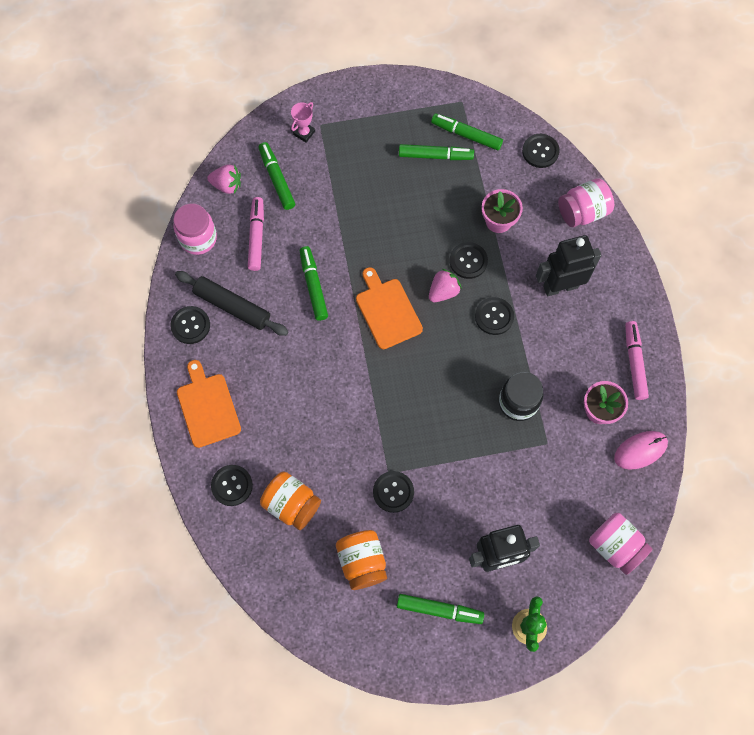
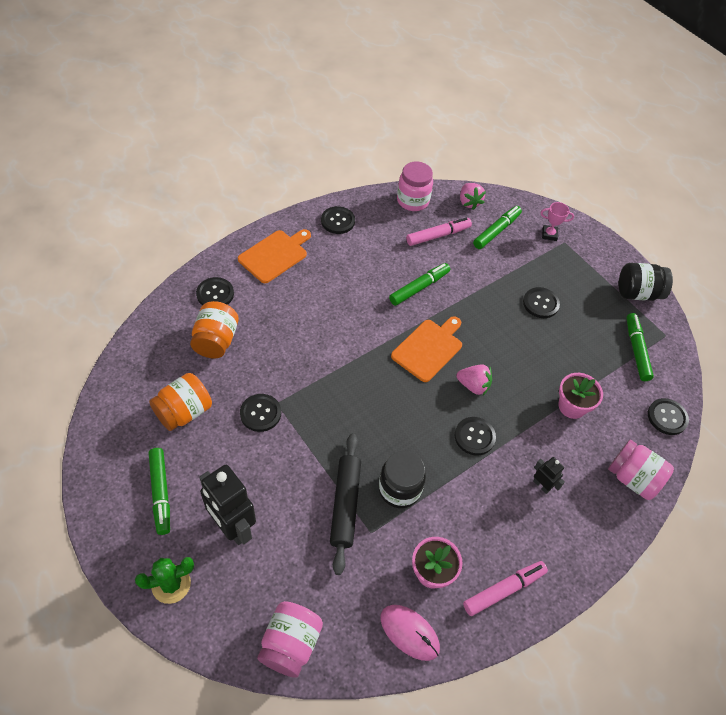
camera: 60 degrees right, 15 degrees down
(232, 306) = (369, 241): black rolling pin -> black rolling pin (345, 505)
(407, 96) = (637, 293): none -> black jar
(435, 156) = (598, 333): green marker -> none
(468, 261) = (515, 395): black button -> black button (540, 303)
(560, 286) = (541, 485): black robot -> black robot, size x0.49

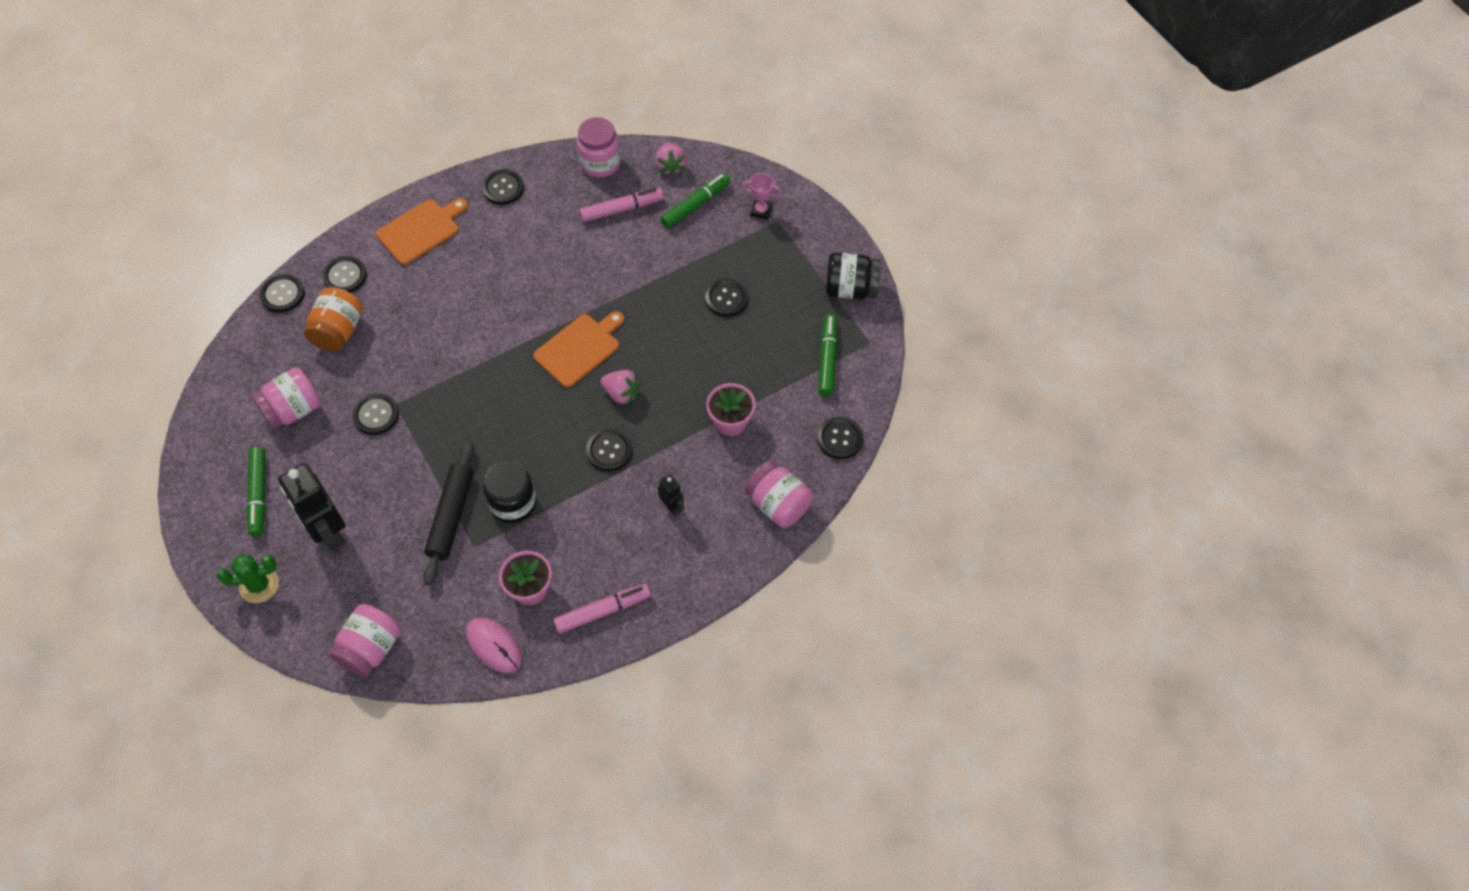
camera: 10 degrees right, 5 degrees up
(162, 311) = (282, 294): none -> black button
(184, 412) = (293, 410): orange jar -> pink jar
(419, 287) = (584, 275): green marker -> none

